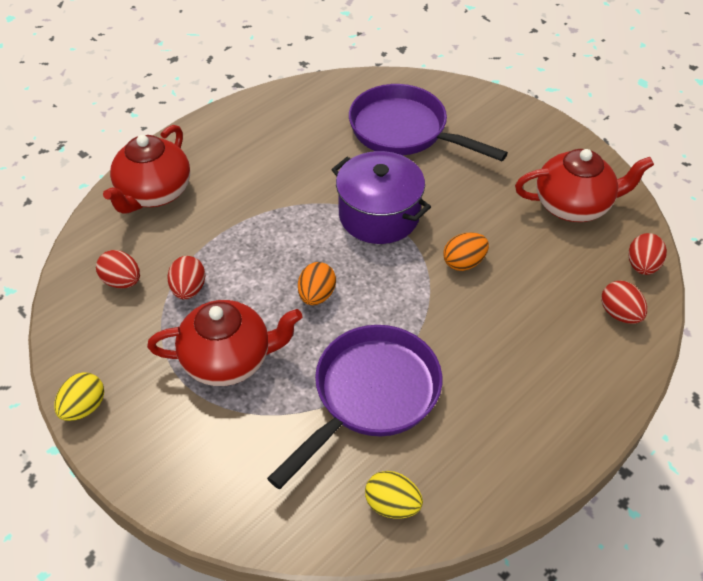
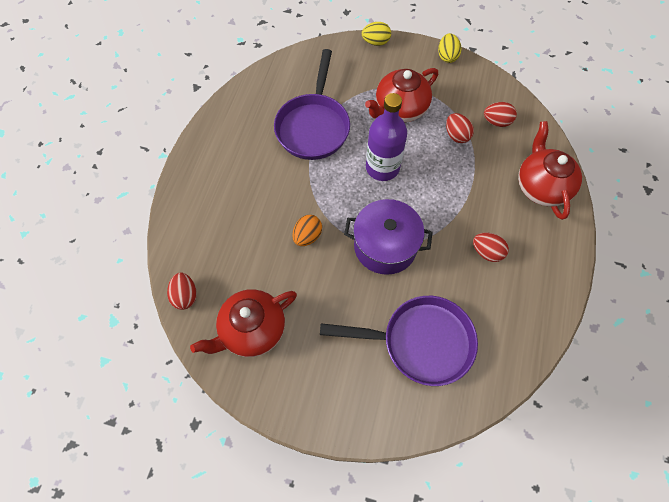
camera: 150 degrees right, 15 degrees up
(316, 295) = (382, 167): orange egg -> purple bottle
(392, 504) = (272, 83): yellow egg -> yellow egg (375, 42)
(619, 314) = (191, 247): red egg -> red egg (487, 252)

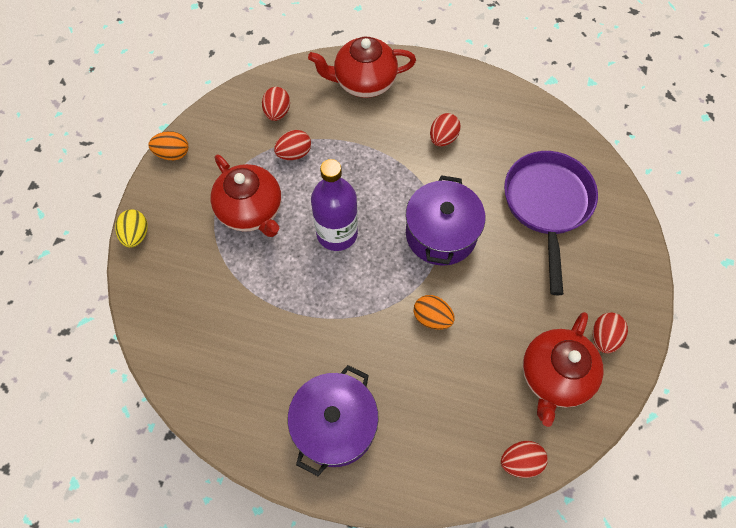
camera: 90 degrees left, 0 degrees up
(226, 169) = (335, 425): none -> purple pot
(252, 330) = (554, 376): red teapot -> red teapot turned 60 degrees clockwise
(285, 378) = (604, 337): none -> red egg
(313, 126) = (271, 313): purple pan -> none
(447, 56) = (173, 154): yellow egg -> orange egg

